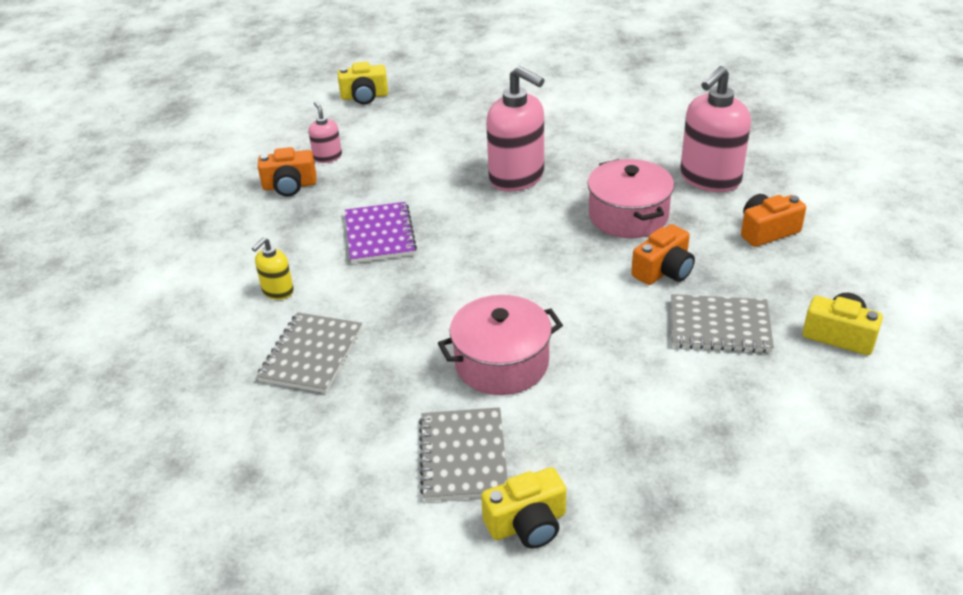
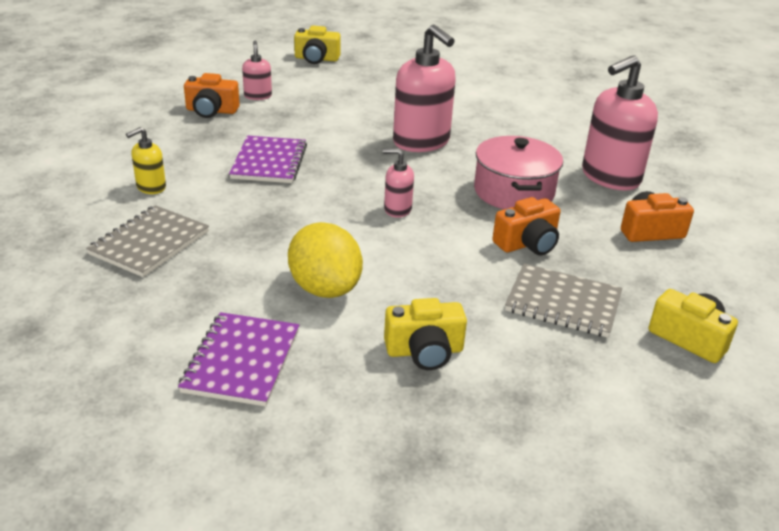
camera: 10 degrees right, 5 degrees down
(463, 456) = (241, 361): grey notebook -> purple notebook
(501, 363) = (325, 288): pink pot -> yellow lemon
(527, 523) = (272, 438): yellow camera -> yellow camera (424, 351)
(529, 261) = (397, 209): none -> pink soap dispenser

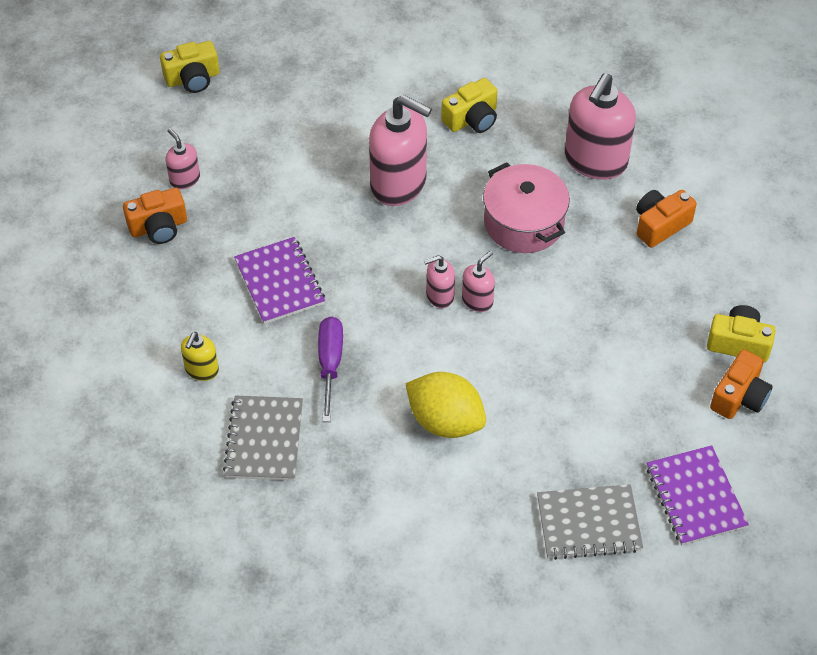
camera: 25 degrees left, 20 degrees up
(241, 361) = (438, 524): purple notebook -> purple notebook (695, 497)
(258, 218) = (330, 364): none -> purple screwdriver
(424, 351) = (561, 449): yellow camera -> yellow camera (472, 119)
(430, 223) = (477, 300): none -> pink soap dispenser
(527, 243) = (571, 289): orange camera -> orange camera (739, 396)
(563, 303) = (633, 348): grey notebook -> grey notebook (588, 523)

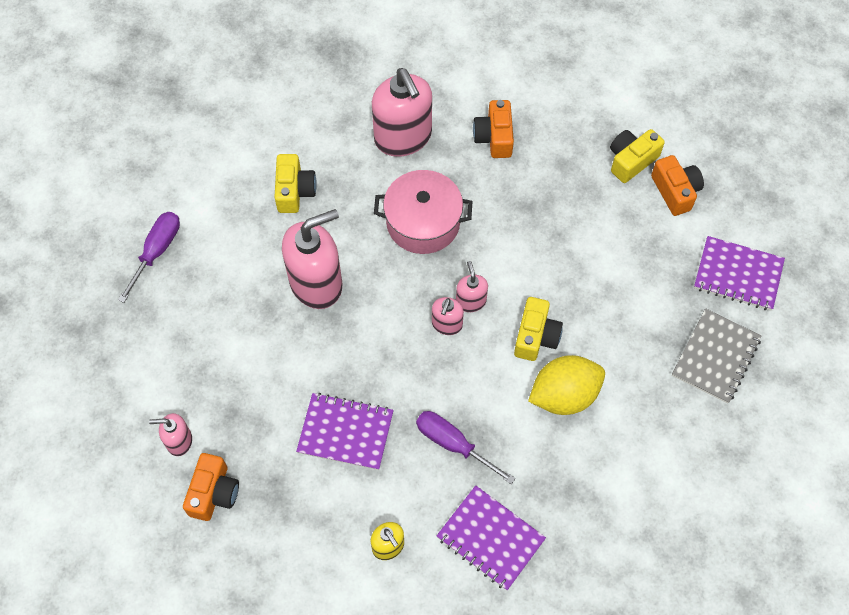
camera: 55 degrees left, 10 degrees up
(193, 78) = (73, 368): yellow camera -> yellow camera (536, 336)
(264, 440) = (490, 538): grey notebook -> purple notebook
(335, 66) = (157, 251): none -> purple screwdriver

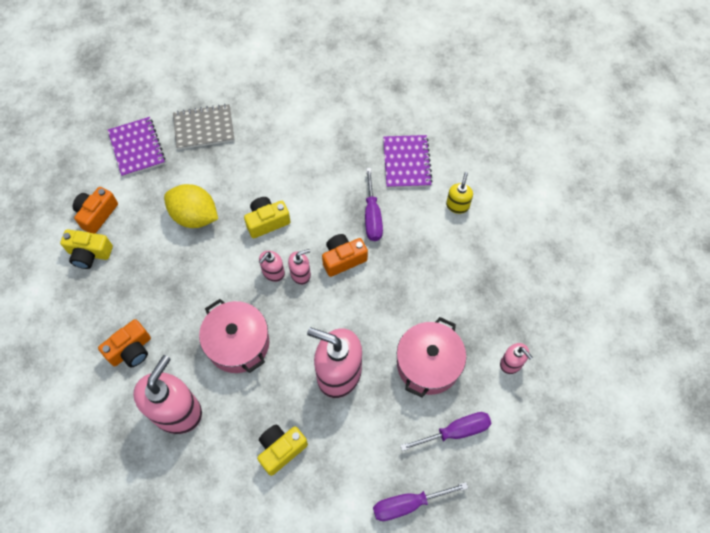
camera: 130 degrees left, 0 degrees up
(172, 337) = (455, 432): none -> purple screwdriver
(214, 493) = (519, 316): orange camera -> orange camera (343, 259)
(251, 366) = (428, 364): none -> pink pot
(345, 432) = (417, 276): purple notebook -> none
(564, 395) = (292, 183): yellow lemon -> yellow lemon (195, 216)

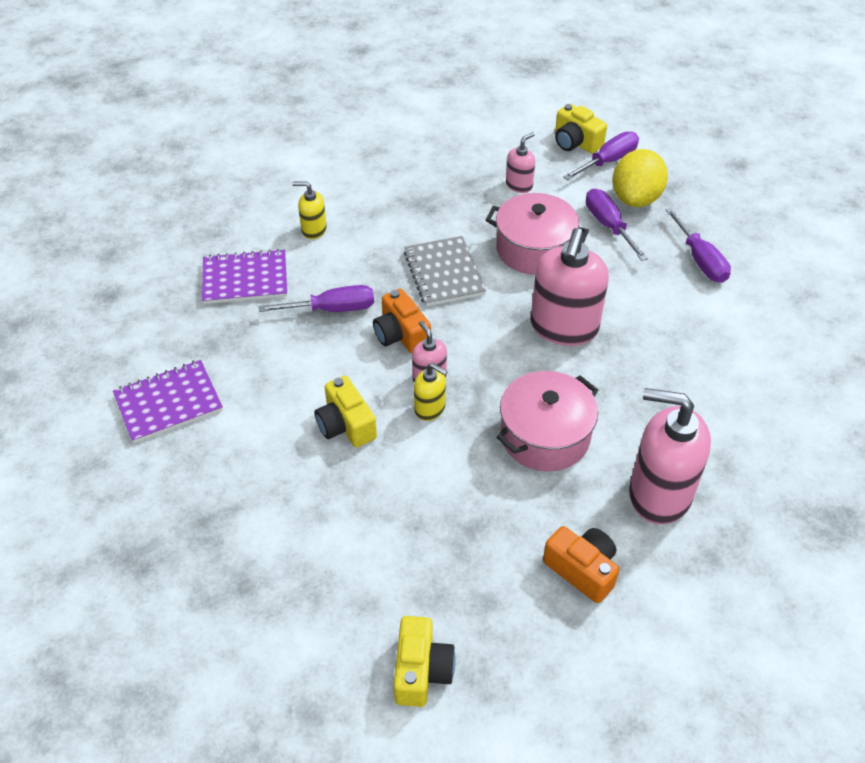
camera: 95 degrees left, 15 degrees down
(97, 214) = (341, 676): orange camera -> none
(137, 148) = (196, 636): purple notebook -> purple notebook (168, 403)
(195, 216) = (340, 521): yellow lemon -> yellow lemon (636, 199)
(204, 128) = (161, 534): grey notebook -> grey notebook (444, 273)
(273, 272) = (430, 408): pink soap dispenser -> yellow soap dispenser
(281, 449) = (676, 374): yellow camera -> yellow camera (576, 142)
(547, 449) = (608, 161): none -> purple screwdriver

